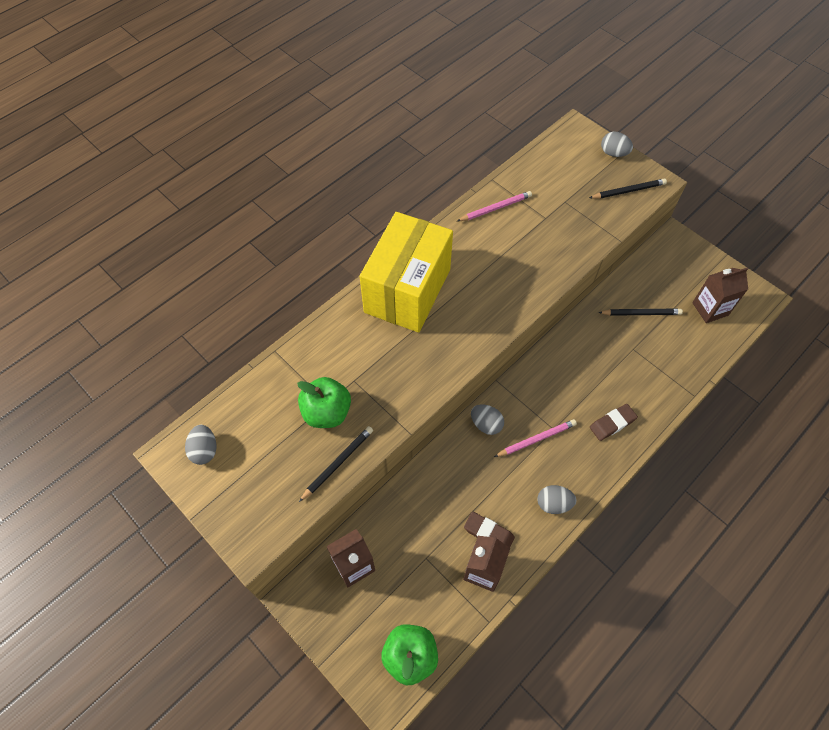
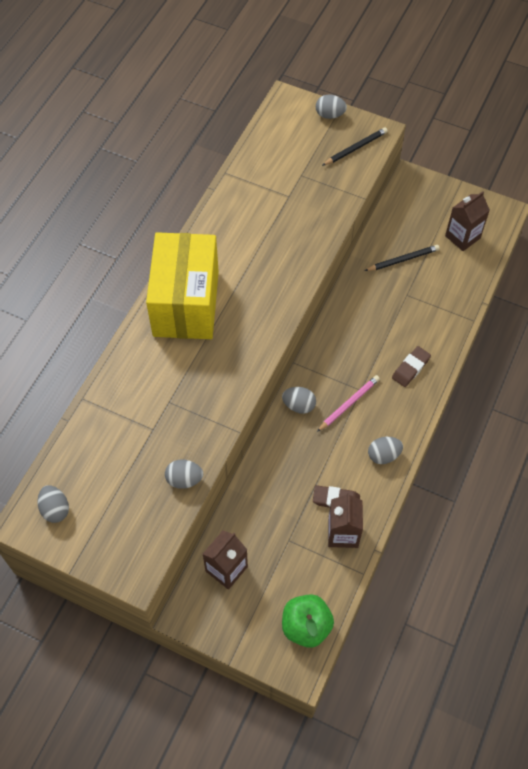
camera: 20 degrees left, 0 degrees up
(327, 412) = (156, 438): green apple -> none
(338, 463) = (184, 479): black pencil -> grey egg
(495, 208) = (239, 200): pink pencil -> none

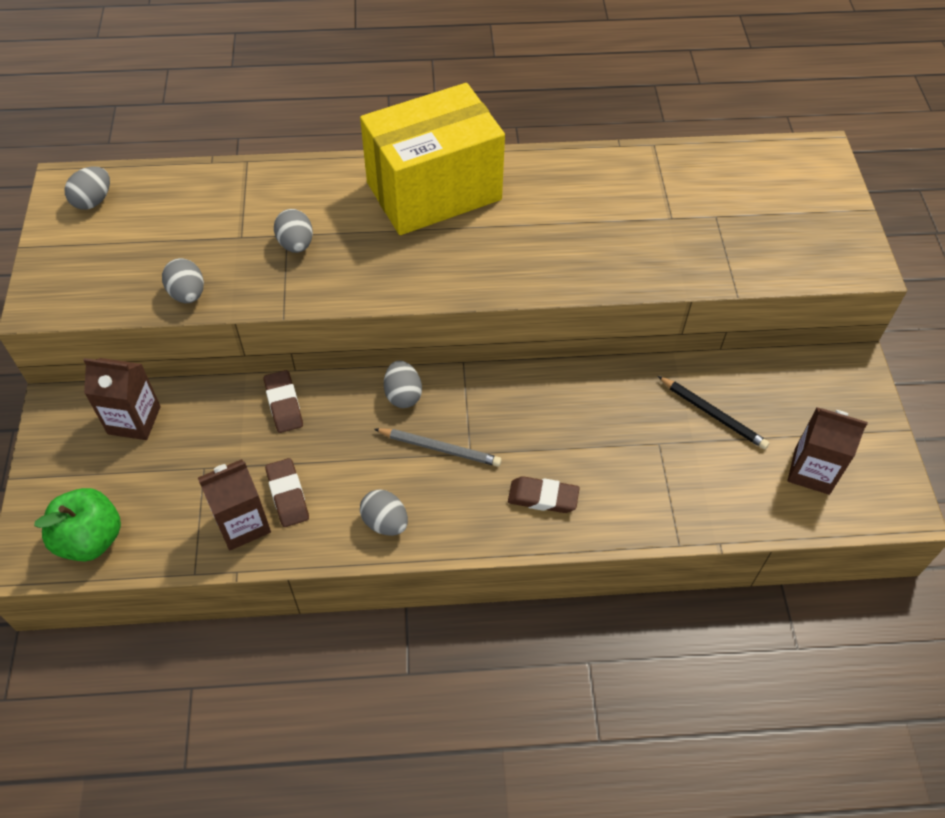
camera: 60 degrees right, 5 degrees down
(266, 474) = (284, 404): none -> brown eraser
(330, 115) = (840, 204): grey egg -> grey egg (296, 244)
(349, 404) = (439, 448): pink pencil -> grey pencil
(355, 148) = (811, 252): black pencil -> none

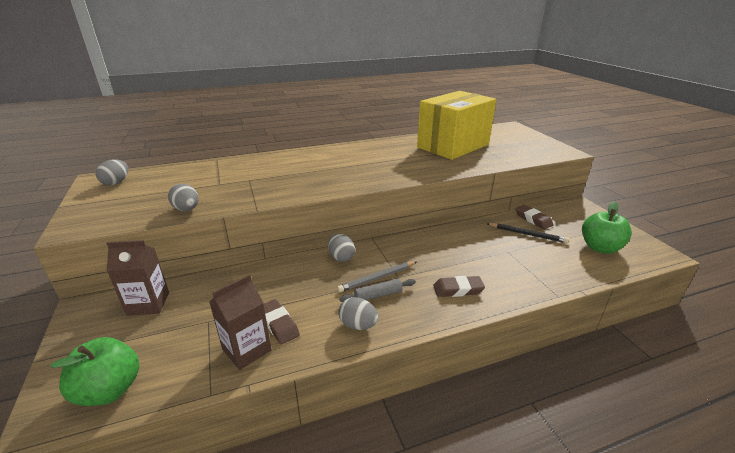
camera: 15 degrees left, 25 degrees down
(284, 404) = (262, 275): brown eraser -> brown eraser (533, 219)
(296, 244) = (256, 182): grey egg -> none
(429, 479) = (378, 295): none -> grey rolling pin
(434, 191) = (330, 156): yellow box -> yellow box (453, 146)
(439, 448) = (377, 278): grey pencil -> grey pencil turned 150 degrees clockwise
(812, 471) = (600, 248): brown carton -> green apple

